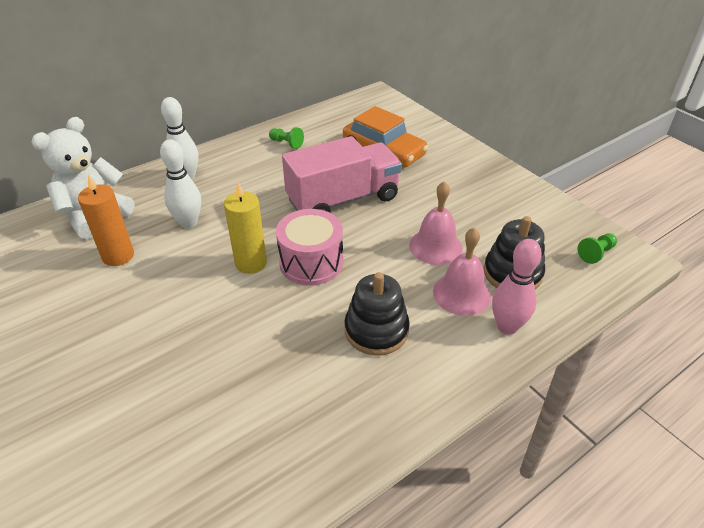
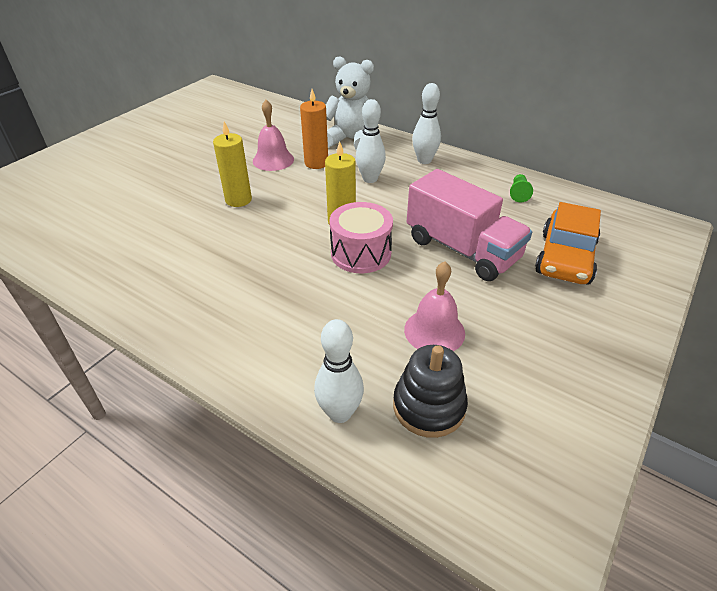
camera: 70 degrees right, 0 degrees up
(140, 343) = (238, 200): none -> yellow candle
(376, 330) = (295, 313): black stacking toy -> none
(461, 293) = (372, 365): pink bell -> pink bell (273, 160)
(507, 326) = (340, 413): pink bowling pin -> white bowling pin
(596, 253) = (524, 499): green pawn -> none

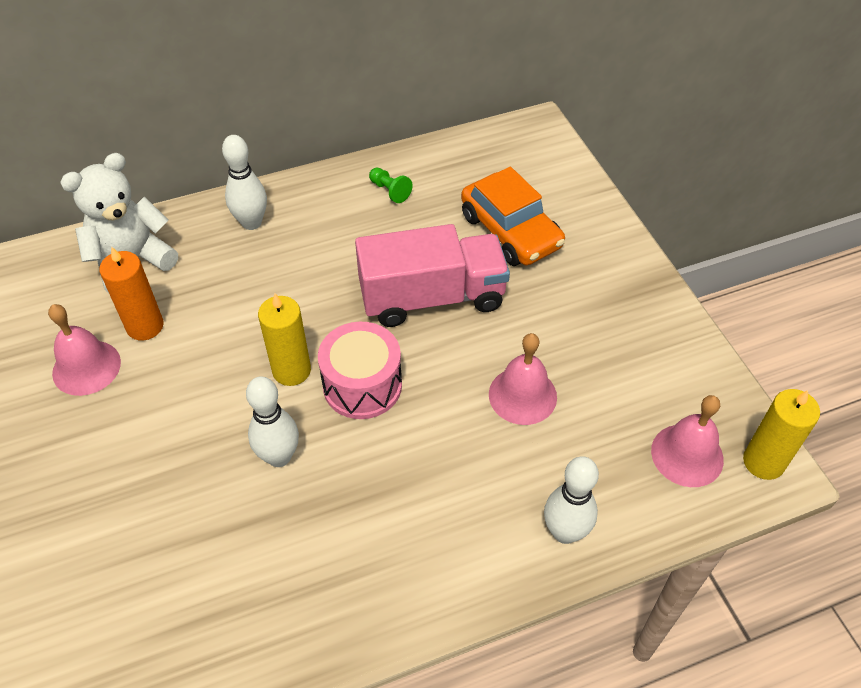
camera: 55 degrees left, 10 degrees up
(238, 200) = (141, 452): yellow candle -> yellow candle (763, 462)
(370, 179) = (235, 294): white bowling pin -> white bowling pin (279, 457)
(429, 406) = (604, 458): black stacking toy -> none
(489, 466) = (687, 455): none -> pink bell

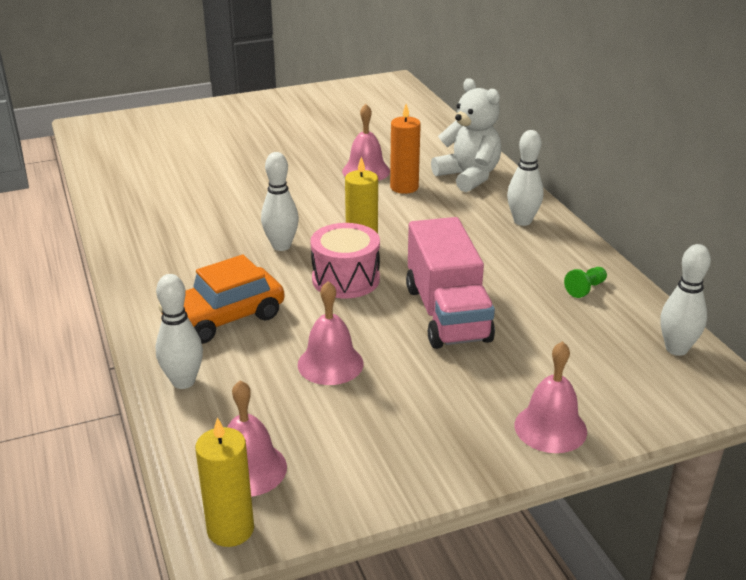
camera: 90 degrees right, 20 degrees down
(484, 148) = (676, 349): none -> white bowling pin
(510, 231) = (547, 364): orange car -> orange car (224, 317)
(597, 239) = (550, 428): none -> pink bell

